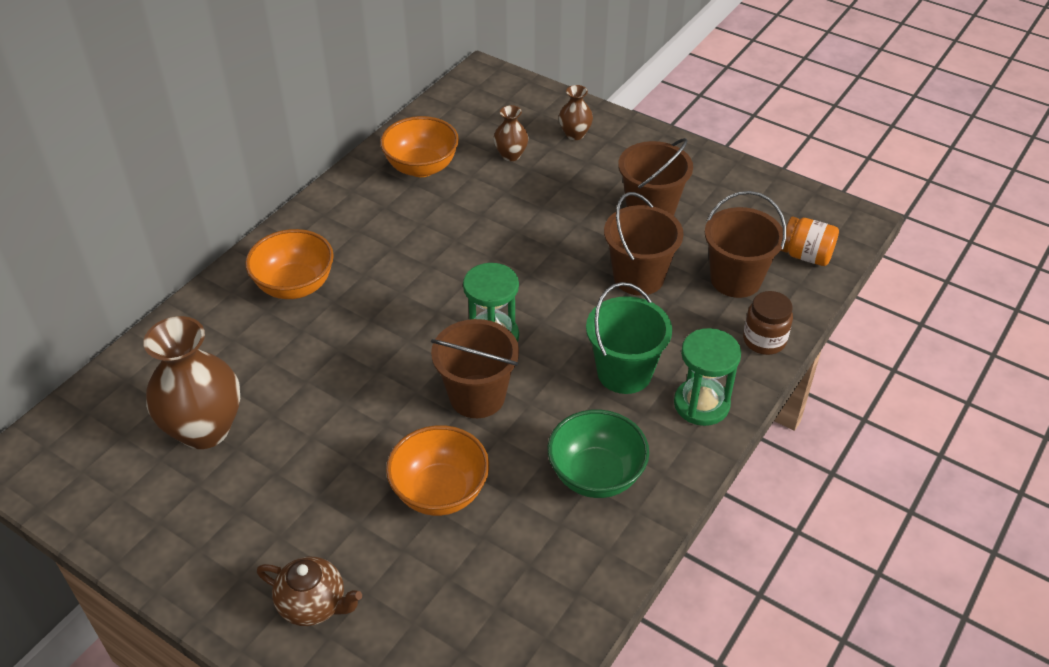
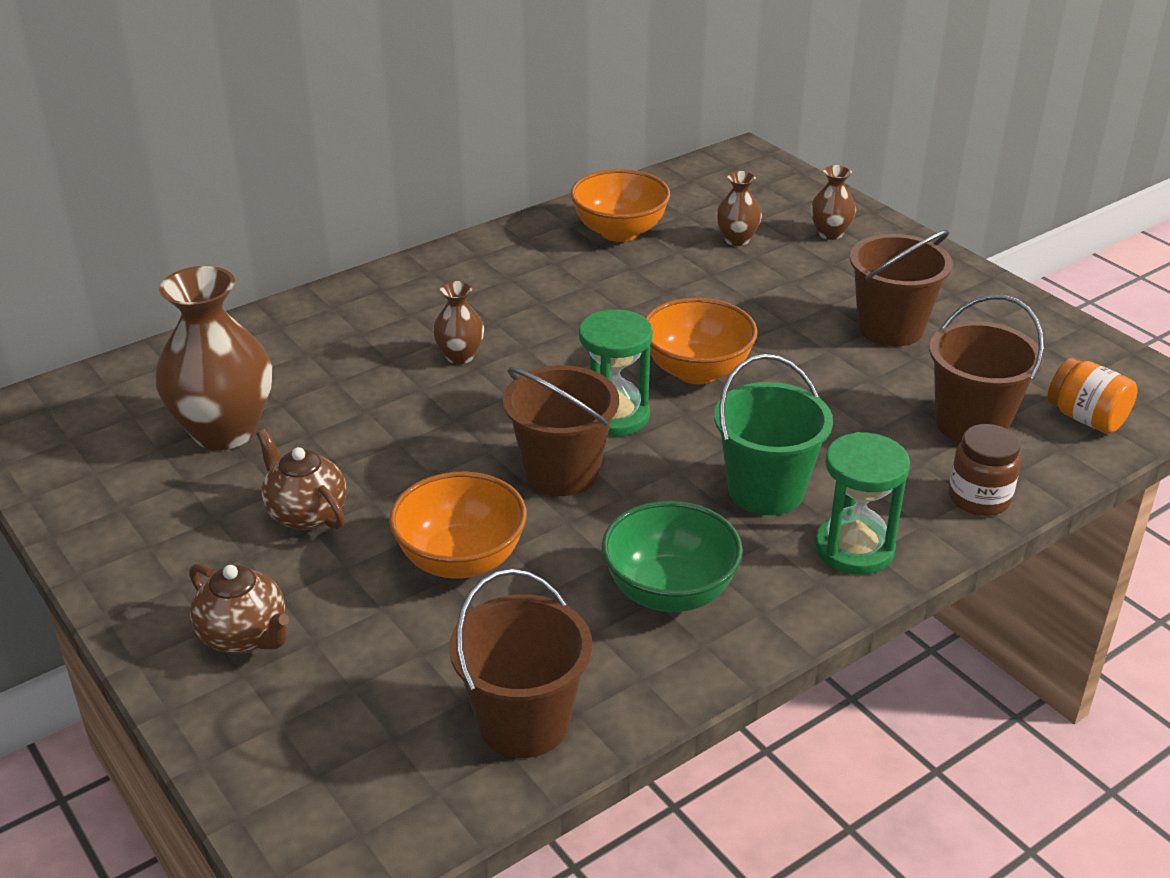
camera: 20 degrees right, 10 degrees down
(295, 286) = (406, 316): orange bowl -> orange bowl (697, 371)
(306, 485) = (306, 513): none -> brown teapot
(354, 312) = (460, 356): none -> brown vase
(638, 277) = (838, 394): brown bucket -> brown bucket (523, 722)

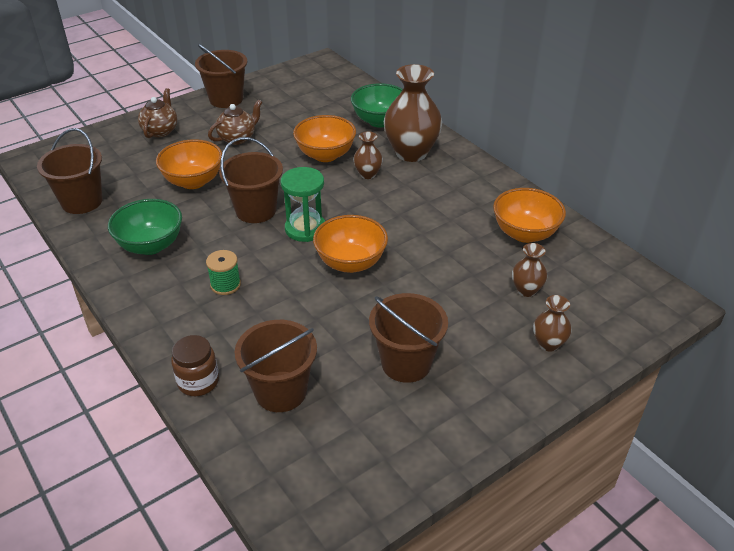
camera: 90 degrees right, 5 degrees up
(128, 545) = (226, 99): none -> brown bucket
(224, 431) = (304, 112): brown vase -> brown vase (411, 153)
(244, 636) = (160, 131): brown teapot -> brown teapot turned 150 degrees clockwise
(286, 343) = (379, 121): none -> green bowl
(391, 401) = (325, 155): none -> orange bowl
(766, 490) = (225, 285): green bucket -> green spool
(854, 548) = (165, 317): green hourglass -> none
(1086, 418) = (280, 464): orange jar -> none

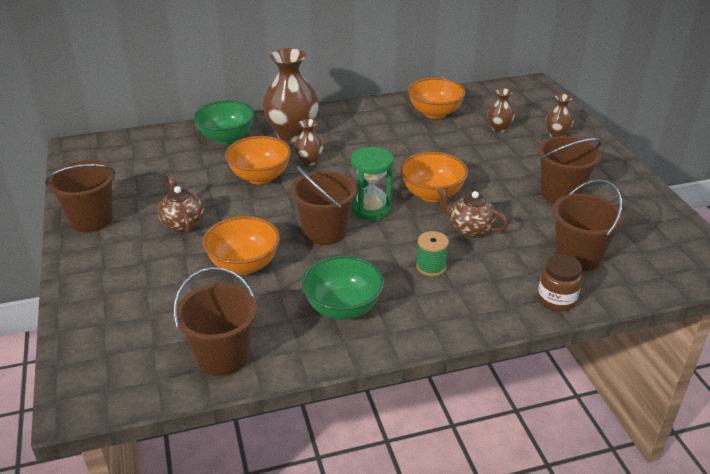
camera: 70 degrees left, 5 degrees down
(160, 131) = (116, 277): brown teapot -> brown teapot (470, 229)

